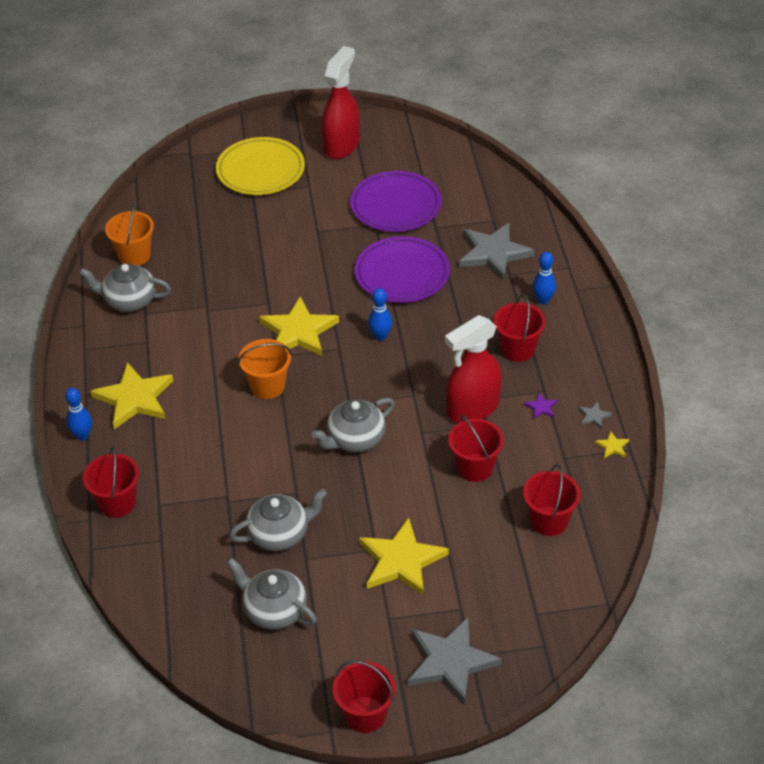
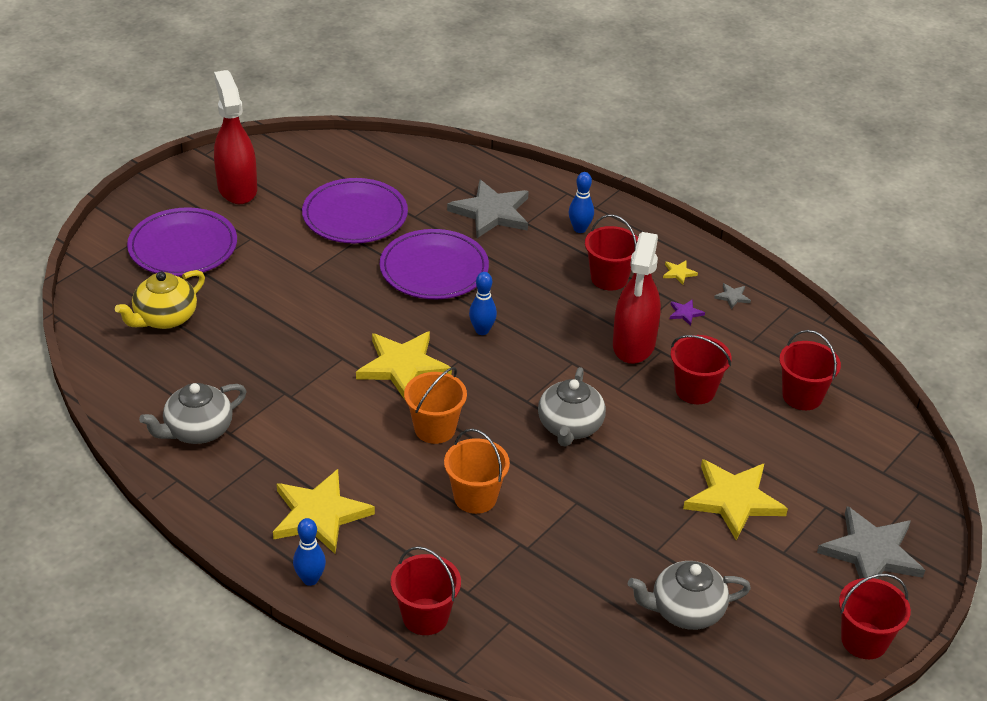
camera: 45 degrees left, 5 degrees down
(134, 255) = (149, 387): orange bucket -> orange bucket (475, 497)
(194, 214) = (164, 318): none -> yellow teapot
(260, 170) = (183, 247): yellow plate -> purple plate
(280, 534) = (608, 545): grey teapot -> none
(612, 446) = (775, 312): yellow star -> yellow star (678, 273)

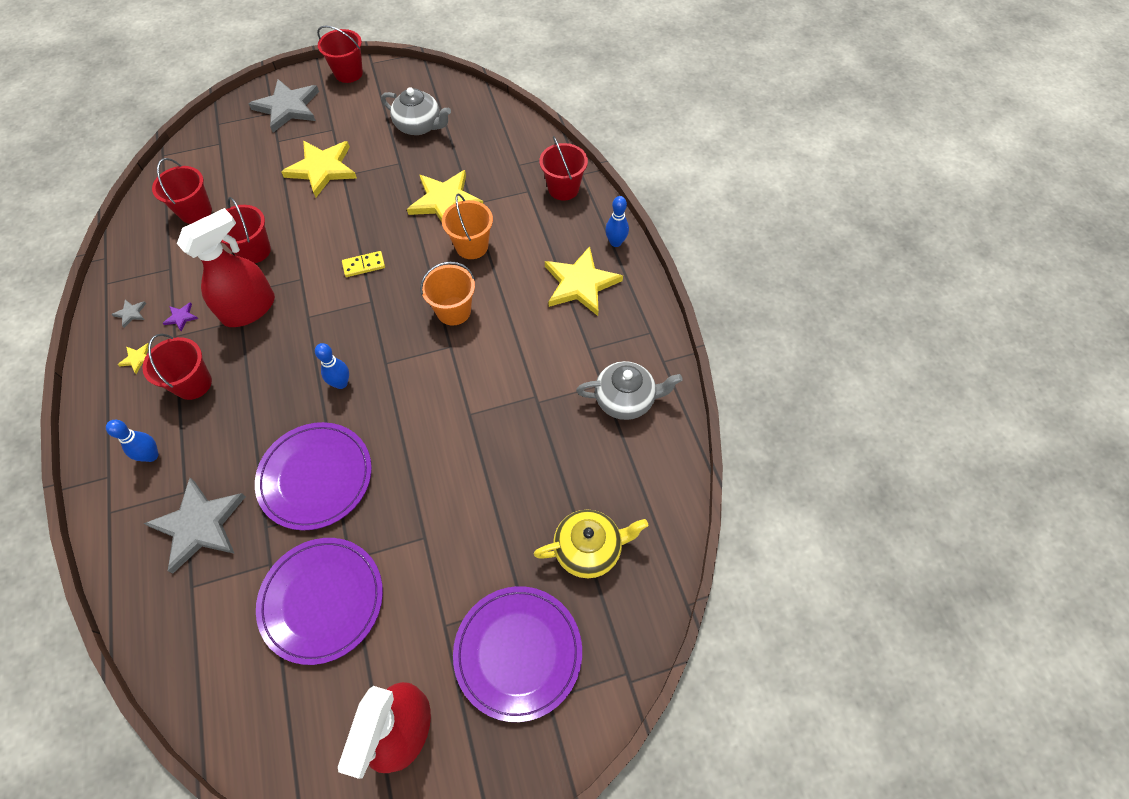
camera: 145 degrees left, 20 degrees up
(403, 366) = (430, 379): yellow star -> yellow star (445, 201)
(570, 427) = (364, 265): grey teapot -> yellow domino

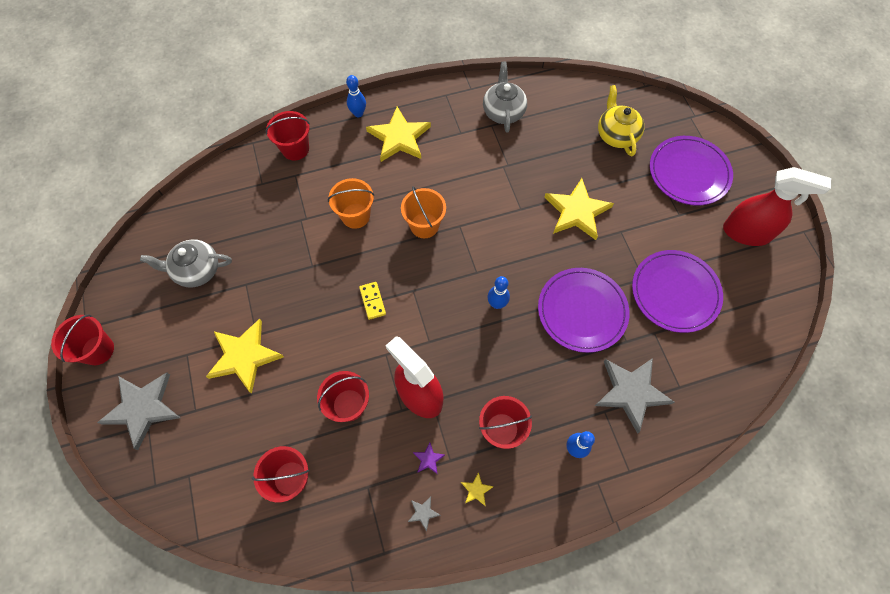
camera: 90 degrees left, 5 degrees up
(419, 126) = (196, 270): grey teapot -> grey teapot turned 120 degrees counterclockwise
(445, 201) = (300, 240): yellow star -> yellow star (577, 211)

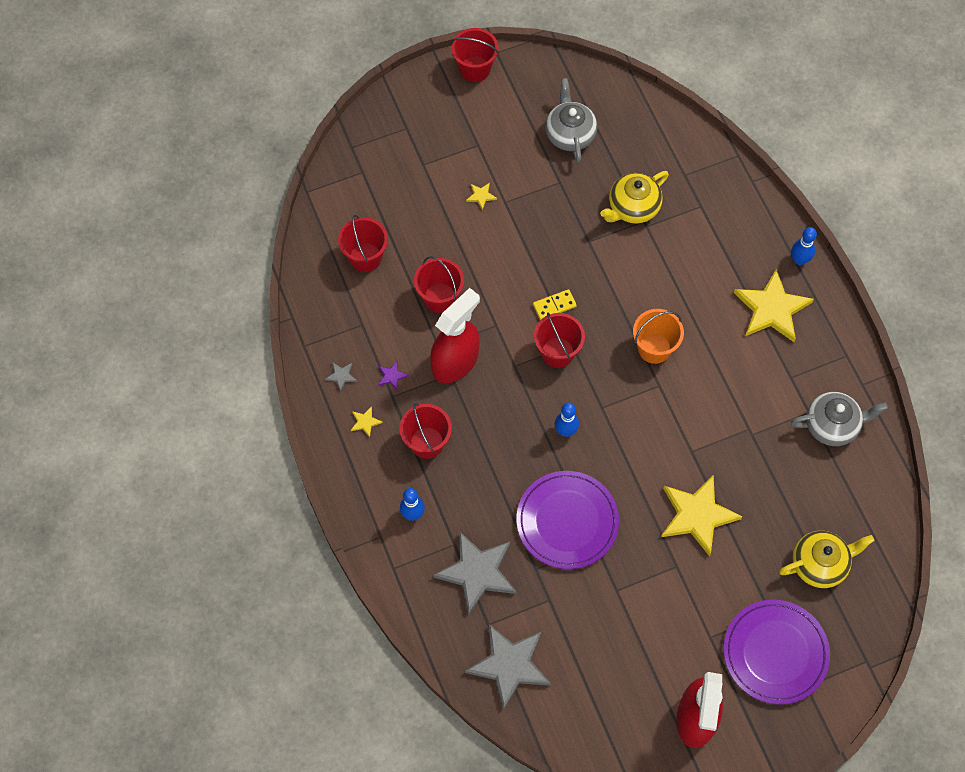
camera: 85 degrees right, 0 degrees up
(142, 408) = (421, 120): grey star -> grey star (509, 665)
(244, 356) = (481, 196): yellow star -> yellow star, size x0.40
(285, 227) = (632, 207): none -> yellow teapot
(295, 149) = (736, 200): red bucket -> red bucket (557, 352)
(355, 216) = (656, 275): orange bucket -> none
(675, 292) = (602, 626): purple plate -> none

